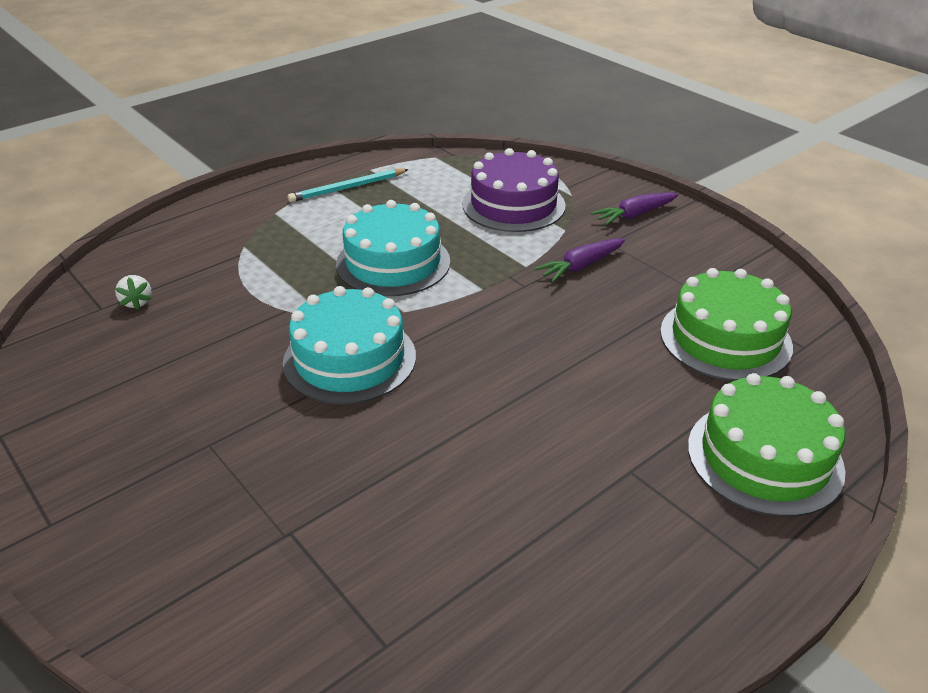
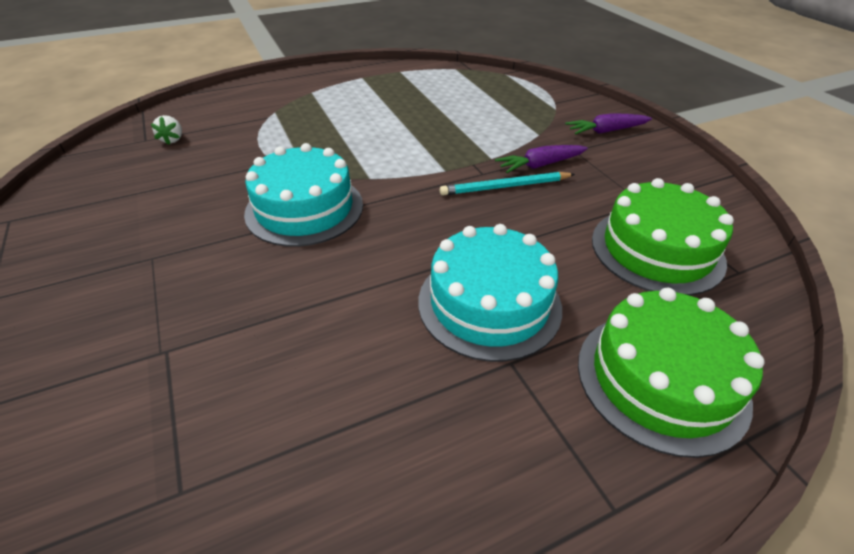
camera: 15 degrees right, 5 degrees up
(347, 188) = (375, 82): turquoise pencil -> turquoise pencil (505, 187)
(393, 263) = (381, 139): turquoise cake -> turquoise cake (489, 303)
(513, 205) = (502, 110): purple cake -> none

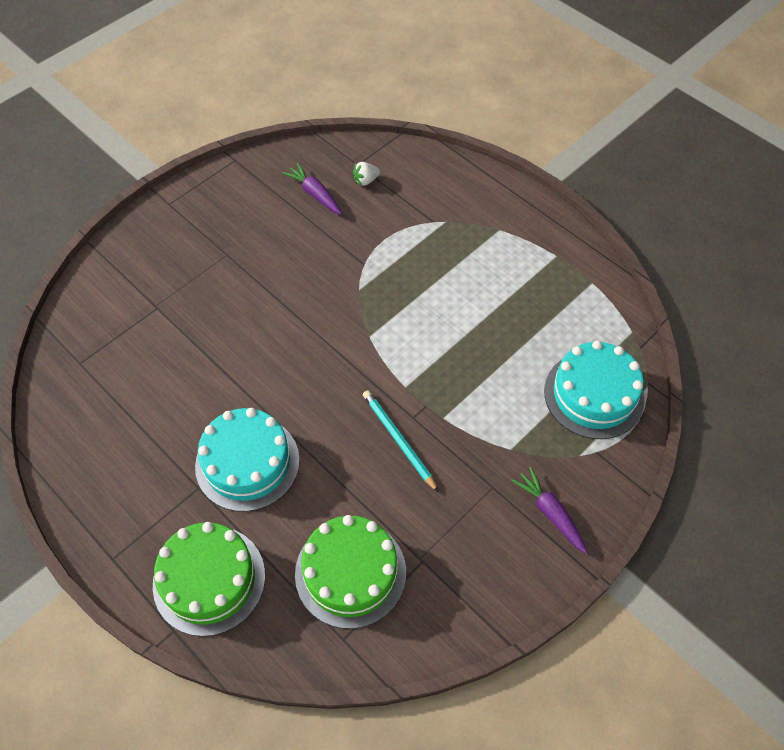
camera: 70 degrees right, 15 degrees up
(304, 208) = (310, 311): turquoise cake -> turquoise cake (593, 395)
(540, 165) = (448, 461): purple carrot -> purple carrot (314, 194)

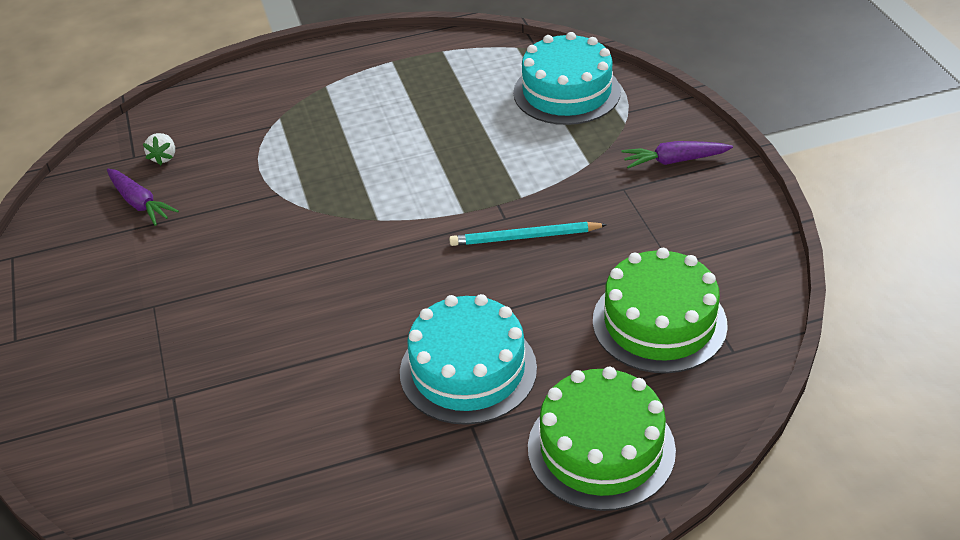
camera: 60 degrees left, 15 degrees down
(314, 194) = (140, 203): purple carrot -> purple carrot turned 120 degrees counterclockwise

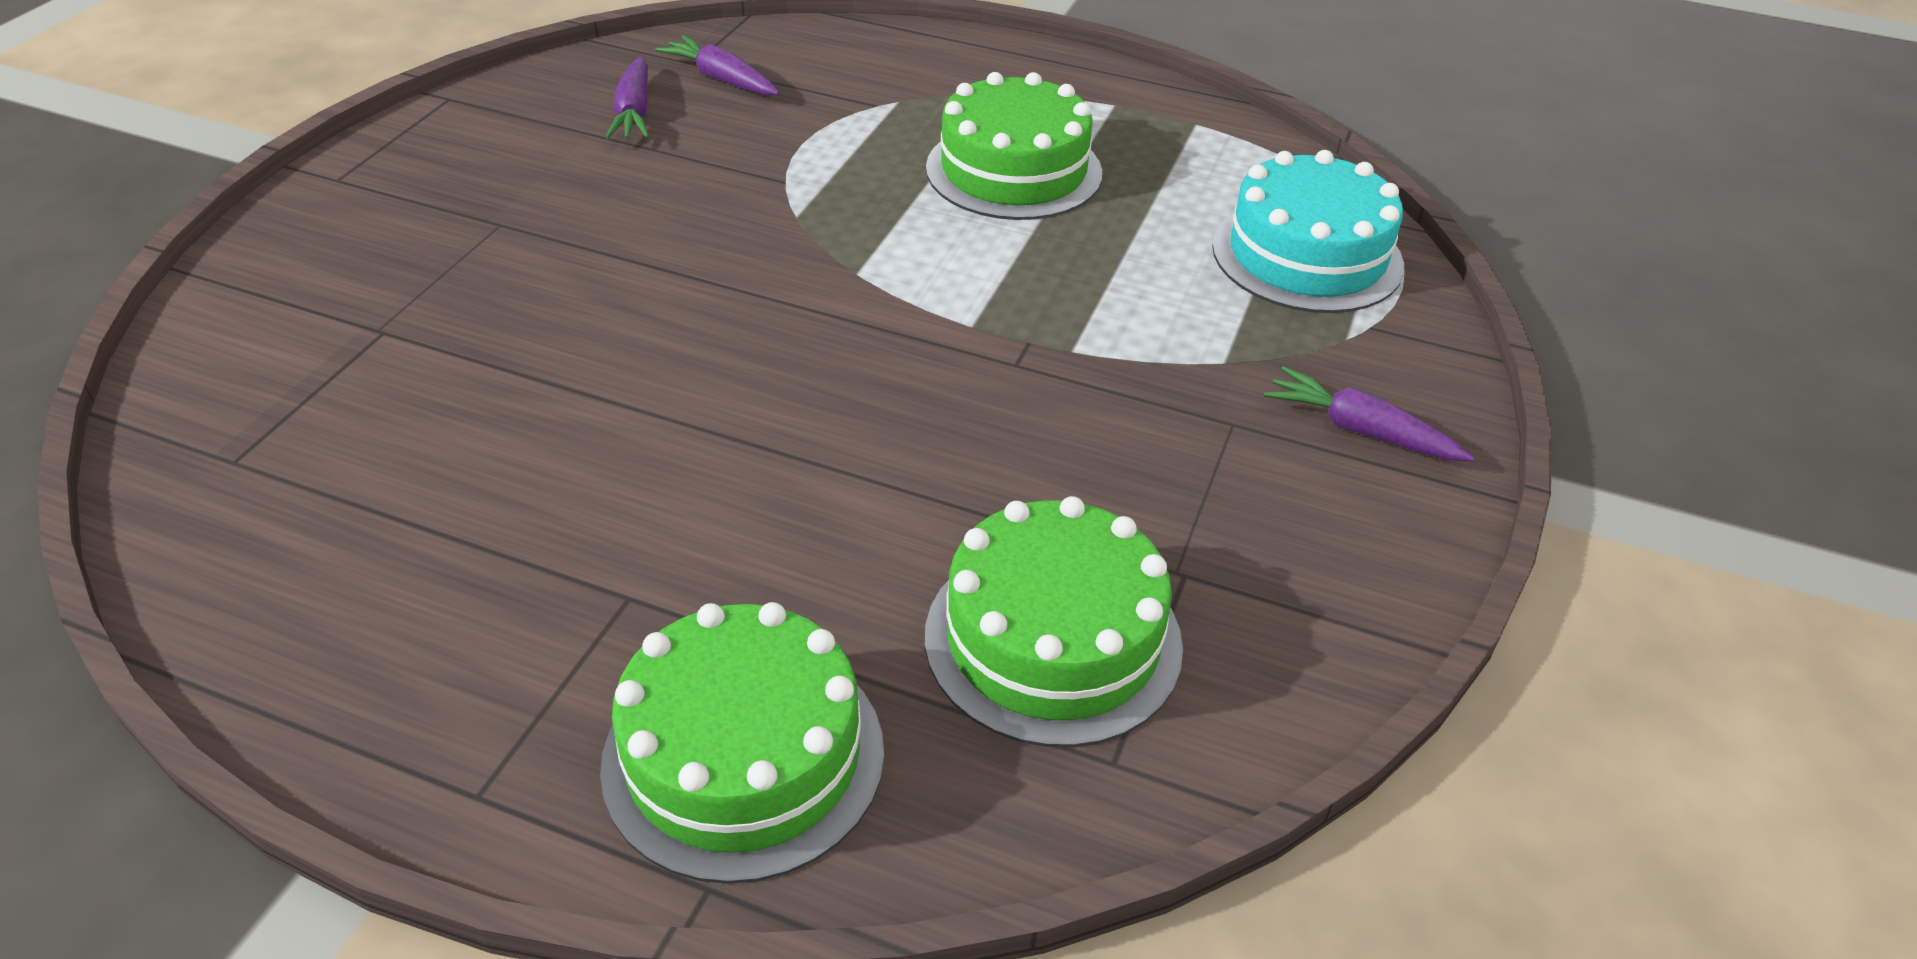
camera: 35 degrees right, 0 degrees up
(164, 157) = (721, 79): white strawberry -> purple carrot
(386, 123) = (1014, 170): none -> green cake
(468, 370) = (719, 523): turquoise cake -> none
(524, 237) = (1010, 404): turquoise pencil -> none

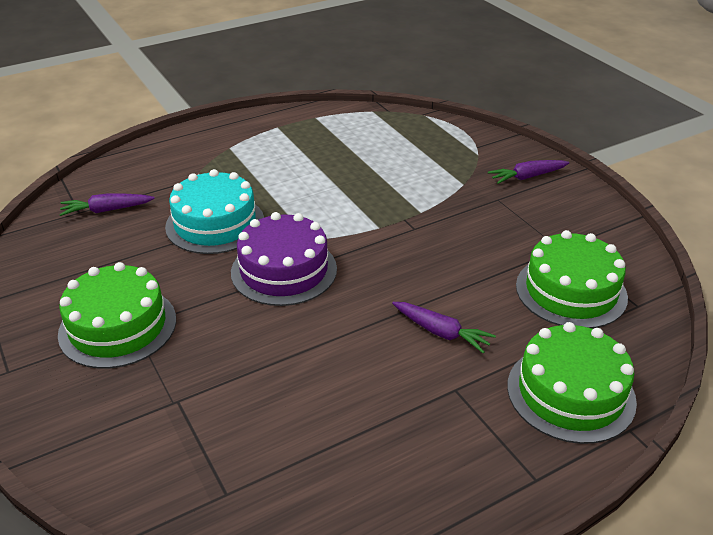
camera: 50 degrees left, 5 degrees down
(634, 112) = (96, 247): purple carrot -> purple carrot (441, 332)
(752, 285) = (284, 270): none -> purple cake
(1014, 170) = (290, 170): green cake -> green cake (118, 326)
(1307, 255) = (424, 138): turquoise cake -> turquoise cake (215, 223)

